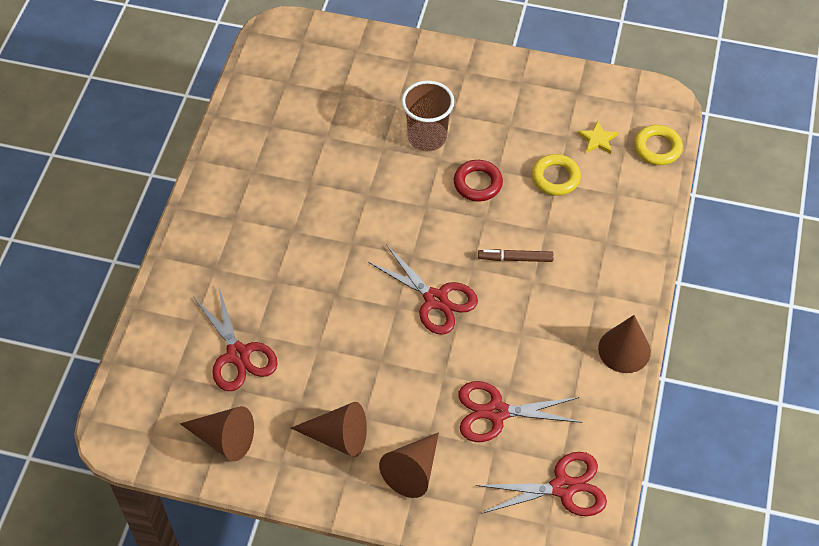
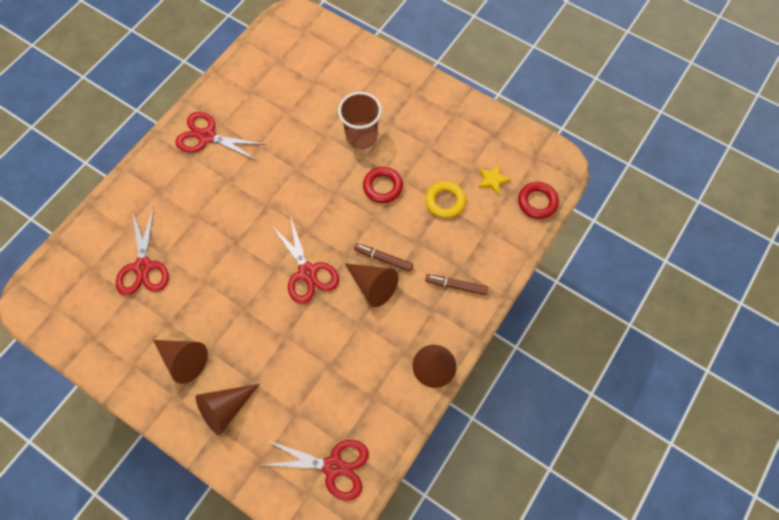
camera: 20 degrees right, 10 degrees up
(224, 439) = (102, 331): brown cone -> brown cone (373, 286)
(496, 412) = (311, 383): red scissors -> red scissors (207, 136)
(609, 261) = (456, 286): none -> brown marker
(657, 148) = (537, 202): yellow ring -> red ring

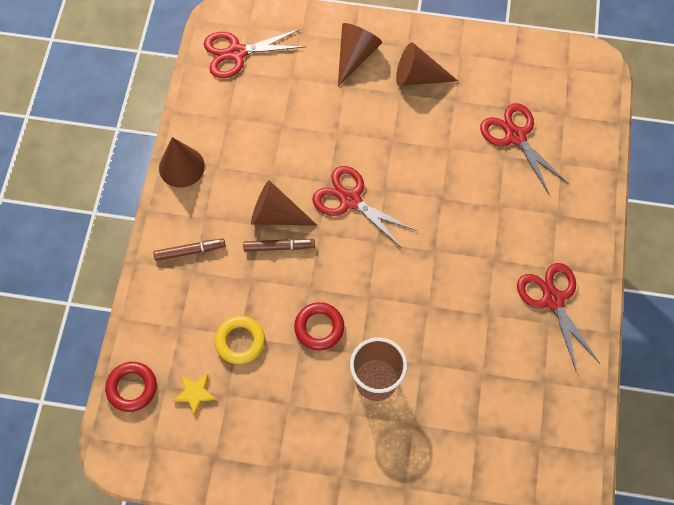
camera: 155 degrees right, 0 degrees up
(207, 136) = (553, 300): red scissors -> red scissors turned 105 degrees counterclockwise

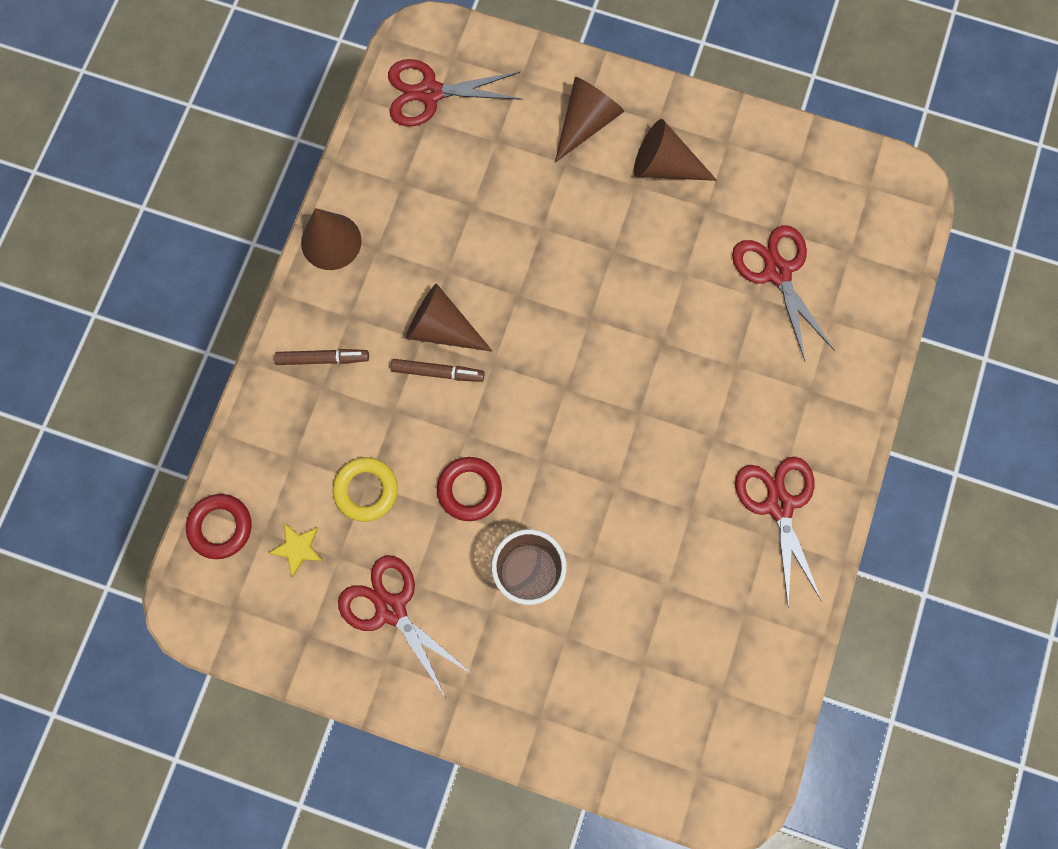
camera: 10 degrees right, 10 degrees up
(350, 200) = (541, 324): red scissors -> red scissors (391, 609)

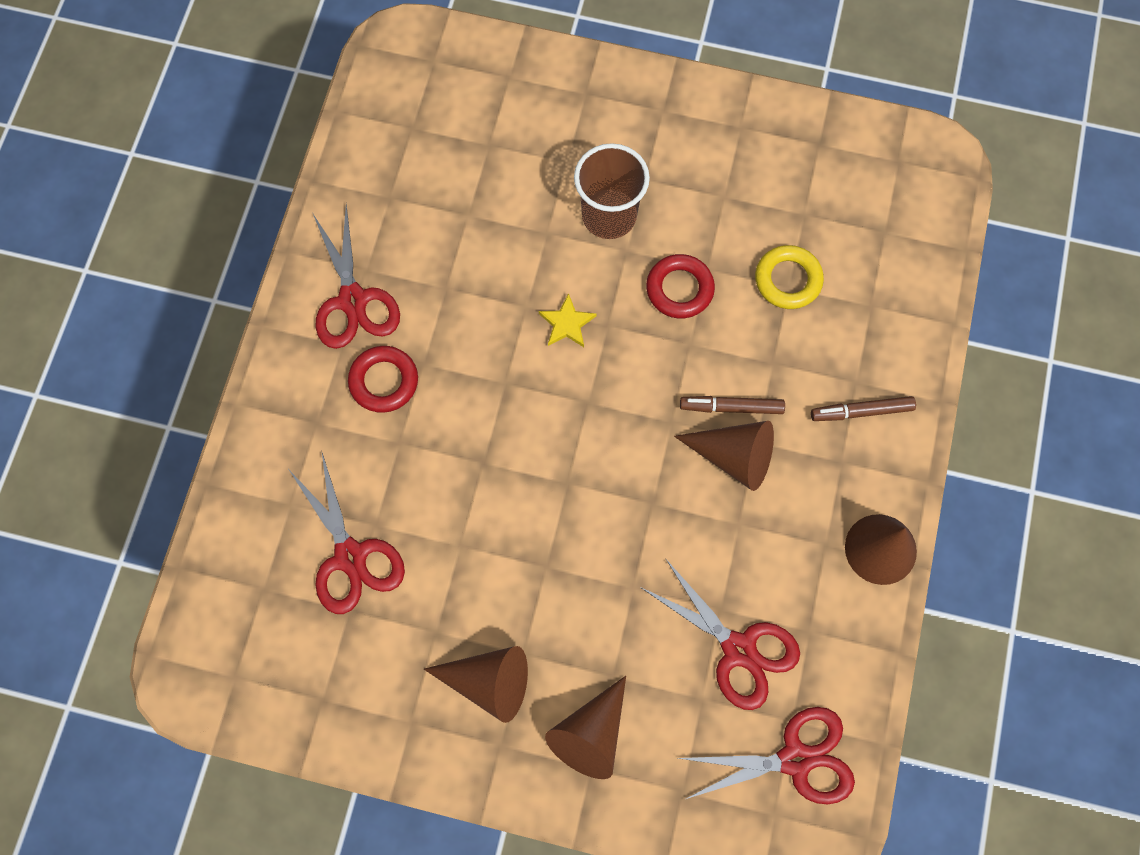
camera: 175 degrees right, 5 degrees down
(220, 527) = (930, 233): red ring -> red ring (384, 381)
(298, 548) = (847, 219): yellow star -> yellow star (567, 323)
(391, 609) = (742, 172): red scissors -> red scissors (738, 649)

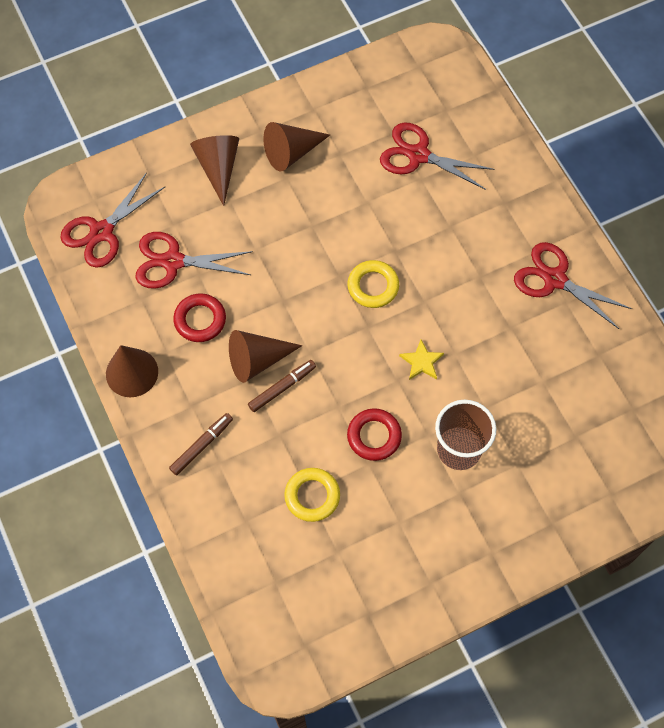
camera: 140 degrees right, 5 degrees down
(384, 381) = (491, 250): red ring -> red ring (200, 320)
(543, 441) = (373, 286): none -> yellow ring

